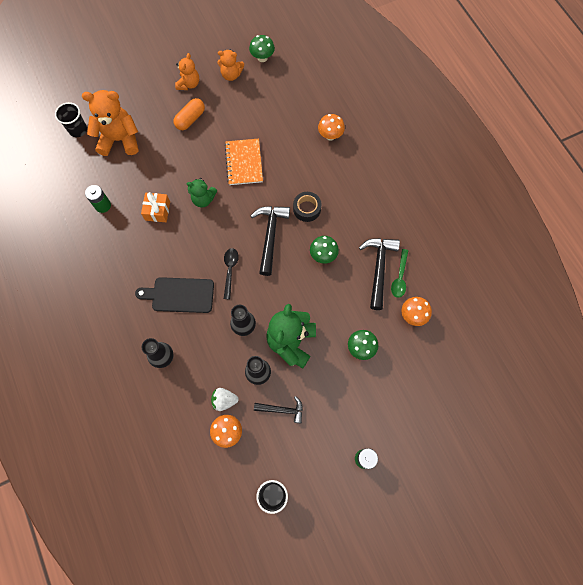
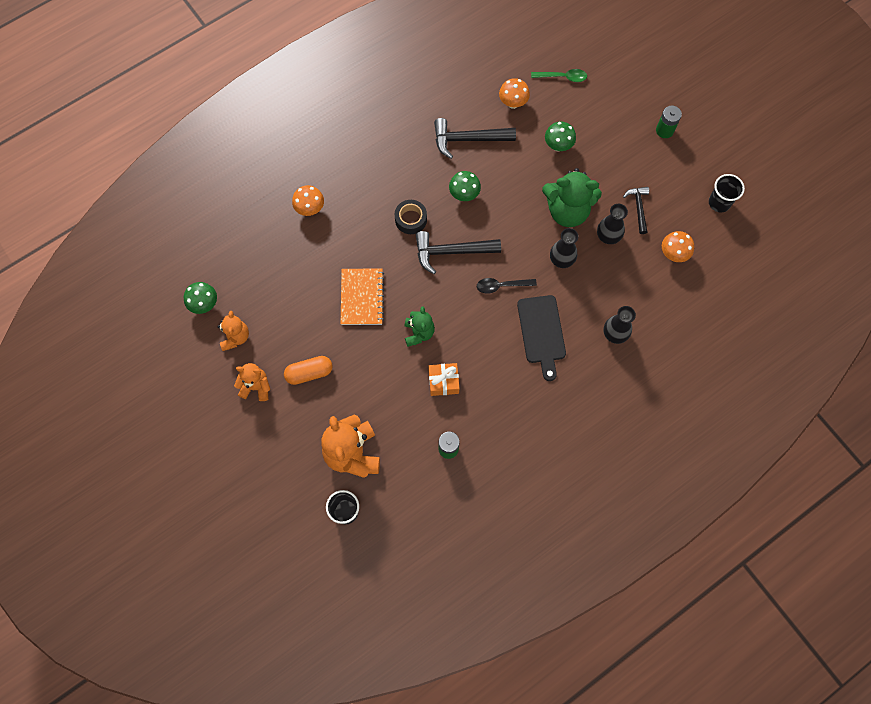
camera: 100 degrees left, 0 degrees up
(190, 119) = (309, 373): orange capsule -> orange capsule turned 45 degrees counterclockwise
(224, 400) = (643, 263): white strawberry -> none
(244, 163) = (362, 297): orange notebook -> orange notebook turned 75 degrees counterclockwise
(400, 277) = (474, 119): green spoon -> green spoon (562, 77)

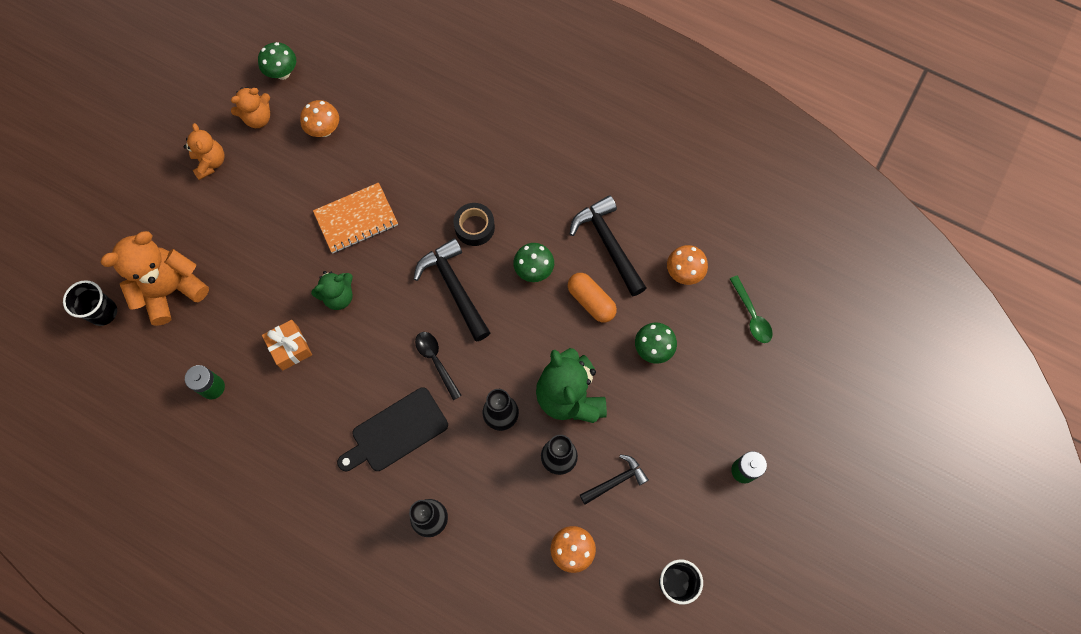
camera: 65 degrees right, 0 degrees up
(309, 373) = (246, 206): orange capsule -> orange capsule (591, 301)
(310, 209) = (438, 120): orange mushroom -> orange mushroom (324, 130)

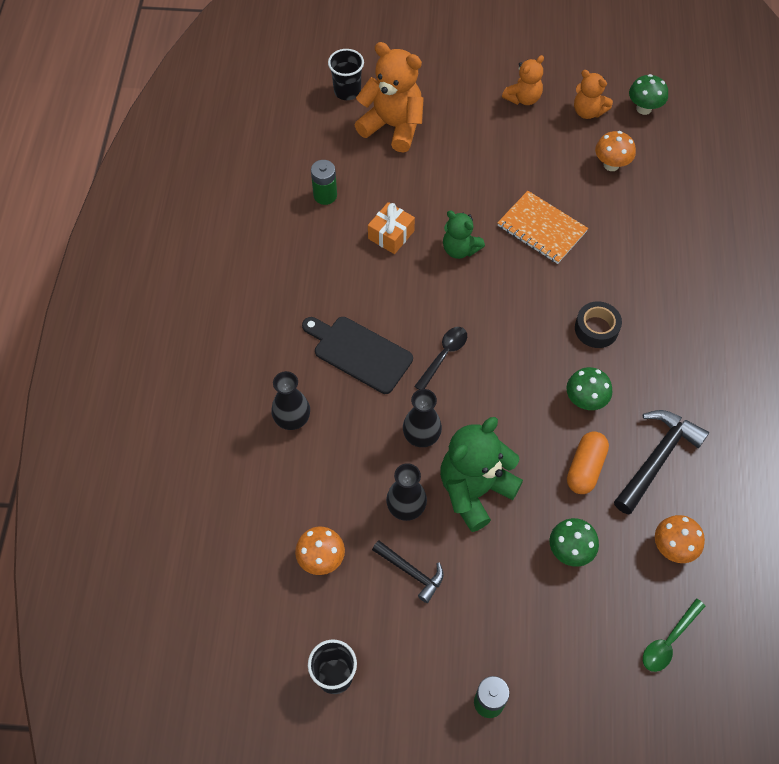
camera: 65 degrees right, 10 degrees down
(454, 288) = (524, 339): black hammer -> none

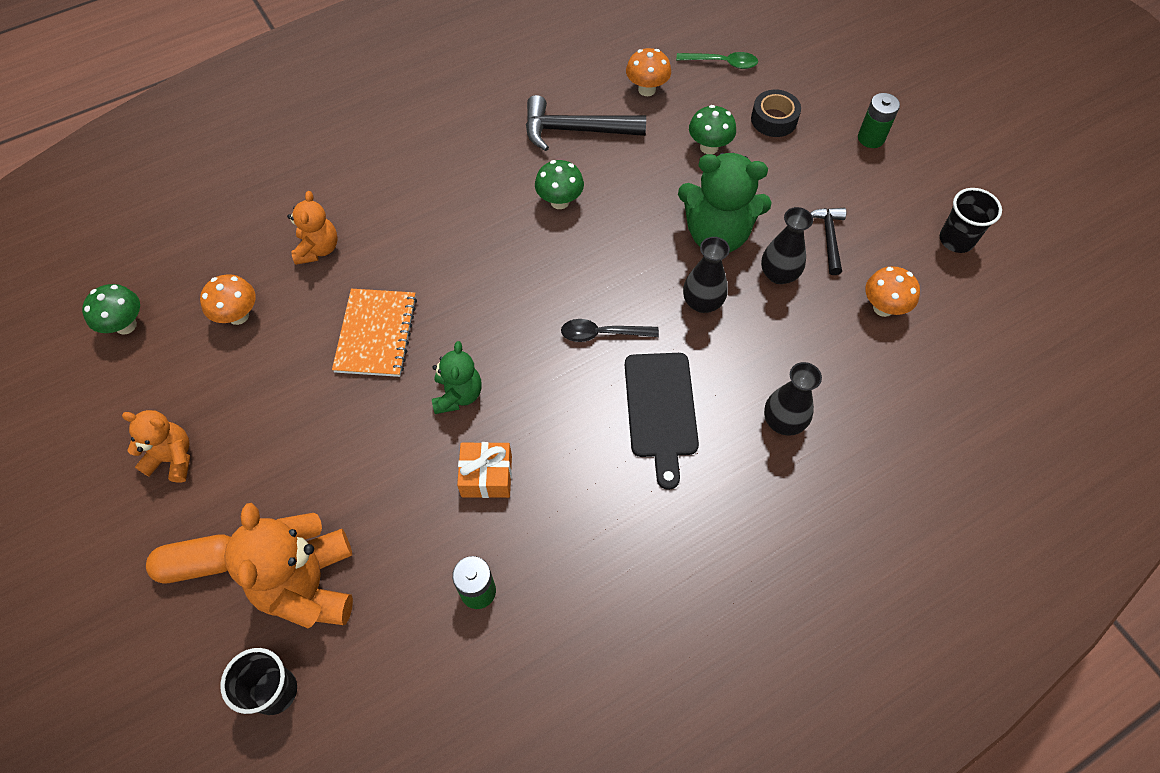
camera: 125 degrees left, 0 degrees up
(585, 468) = (626, 171): orange capsule -> orange capsule (200, 564)
(588, 111) = (160, 378): orange teddy bear -> orange teddy bear (318, 249)
(596, 329) = (473, 229): black tape -> black tape (774, 119)

